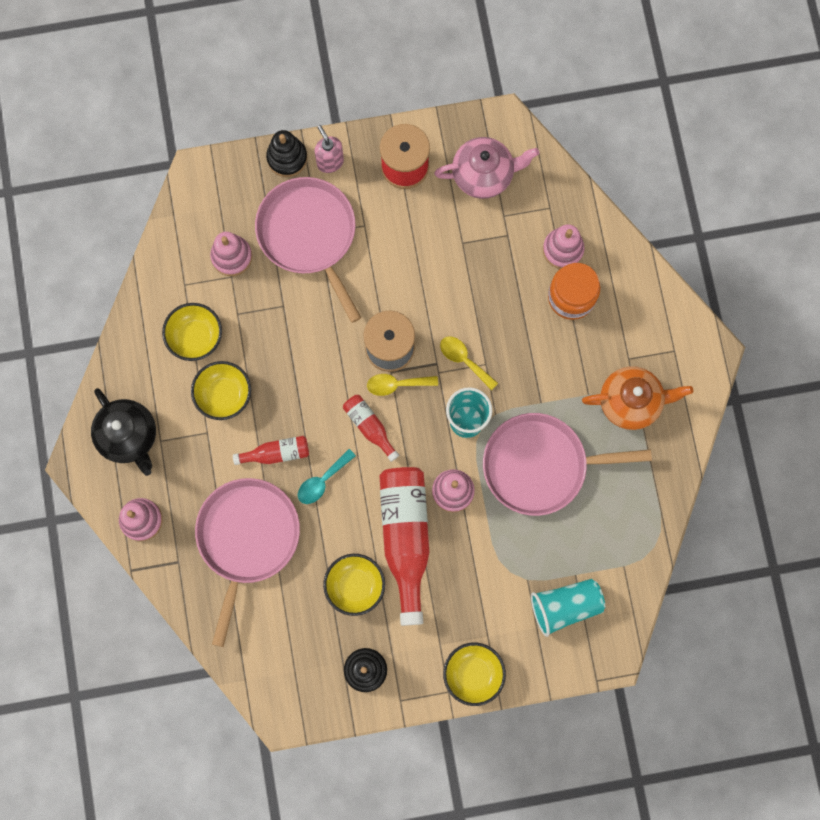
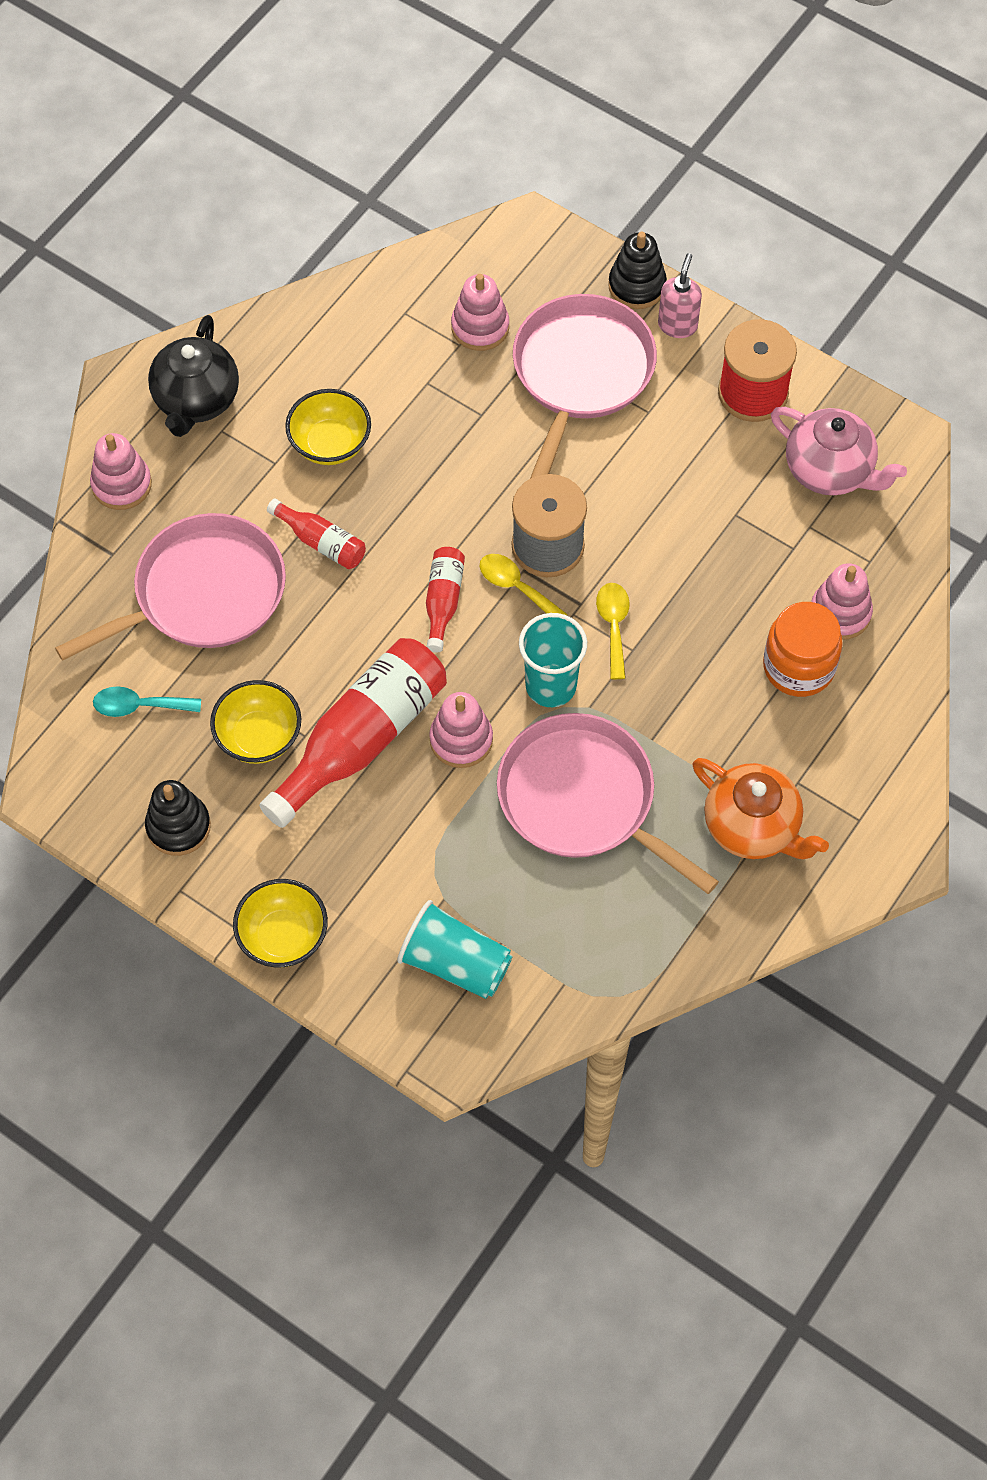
camera: 45 degrees right, 15 degrees down
(195, 337) = (362, 368): yellow bowl -> none
(322, 481) = (338, 609): turquoise spoon -> turquoise spoon (139, 706)

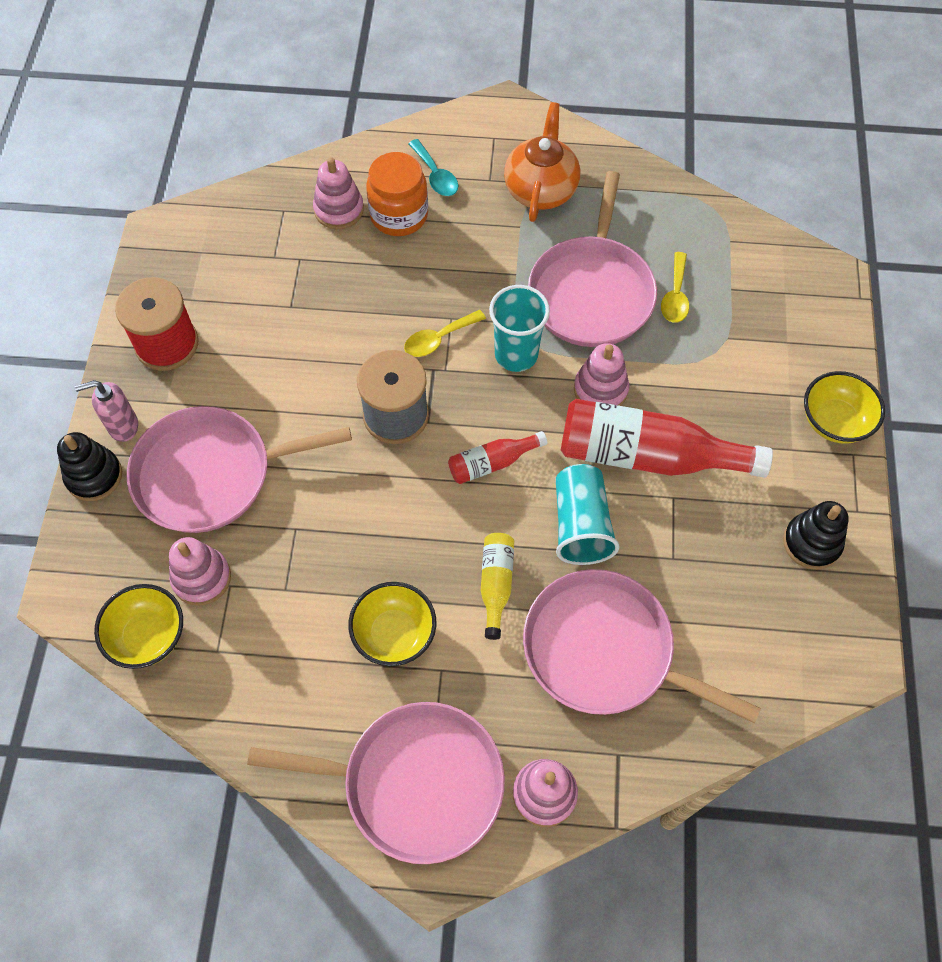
camera: 120 degrees left, 0 degrees up
(139, 706) = (738, 637): turquoise spoon -> turquoise spoon (435, 175)
(196, 400) = (415, 783): black teapot -> pink pan
(259, 737) = (698, 529): yellow bowl -> yellow bowl (148, 636)
(321, 542) = (496, 584): red bottle -> yellow bottle
(455, 963) = (766, 308): turquoise cup -> turquoise cup (580, 525)
(516, 587) = (446, 419): yellow spoon -> yellow spoon (675, 296)
(830, 470) = (215, 265): pink teapot -> none

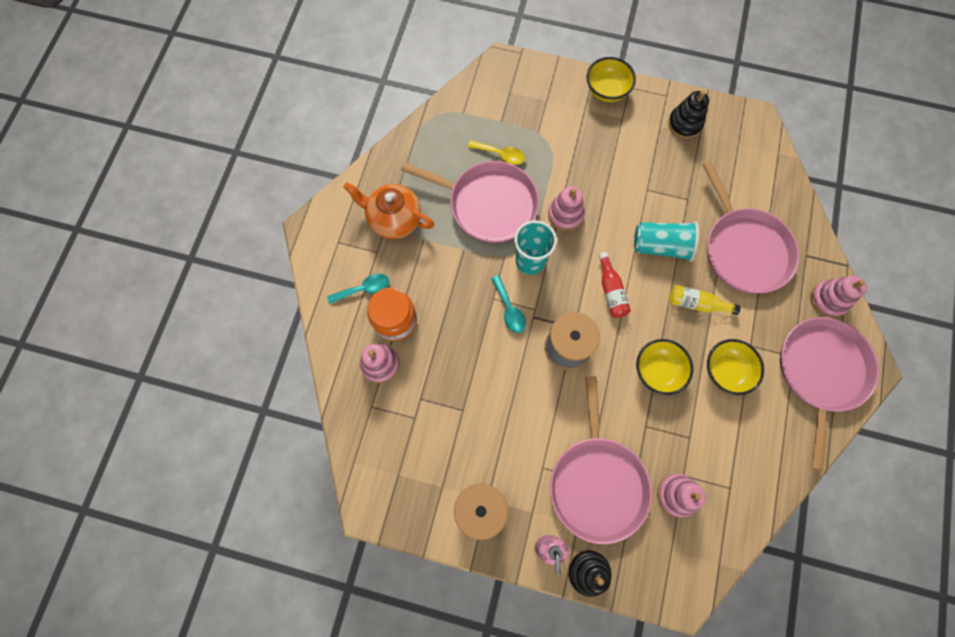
camera: 80 degrees left, 10 degrees up
(148, 636) = (717, 536): yellow bowl -> yellow bowl (657, 370)
(438, 339) = (509, 309): yellow spoon -> turquoise spoon
(605, 651) = (744, 249): pink pan -> pink pan turned 60 degrees counterclockwise
(647, 455) = (617, 197): red bottle -> none

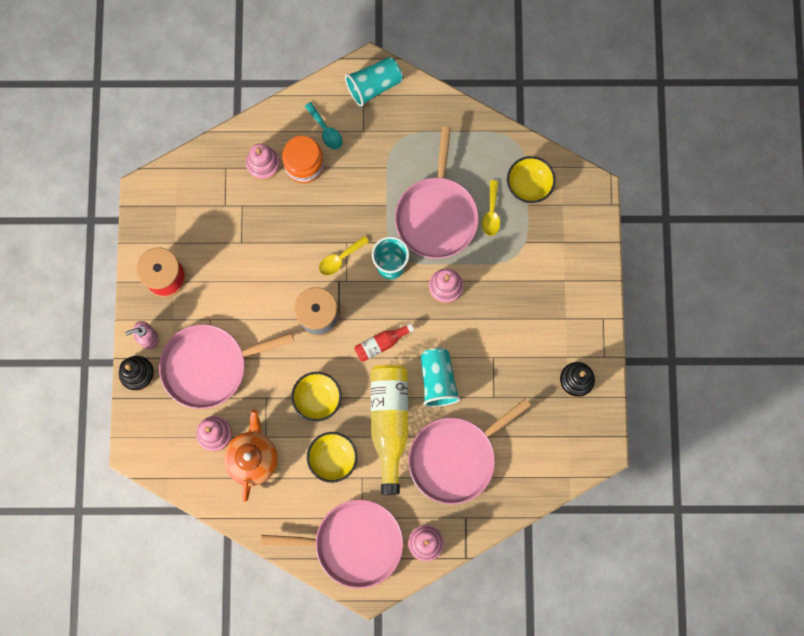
camera: 75 degrees right, 5 degrees up
(331, 229) = (374, 85): none -> turquoise cup
(394, 219) = (398, 136): orange teapot -> orange teapot (253, 458)
(509, 309) = (340, 259): turquoise spoon -> yellow spoon
(606, 90) = (592, 297): yellow bowl -> yellow bowl (529, 185)
(697, 303) = (389, 423): yellow bottle -> yellow bottle, size x2.03

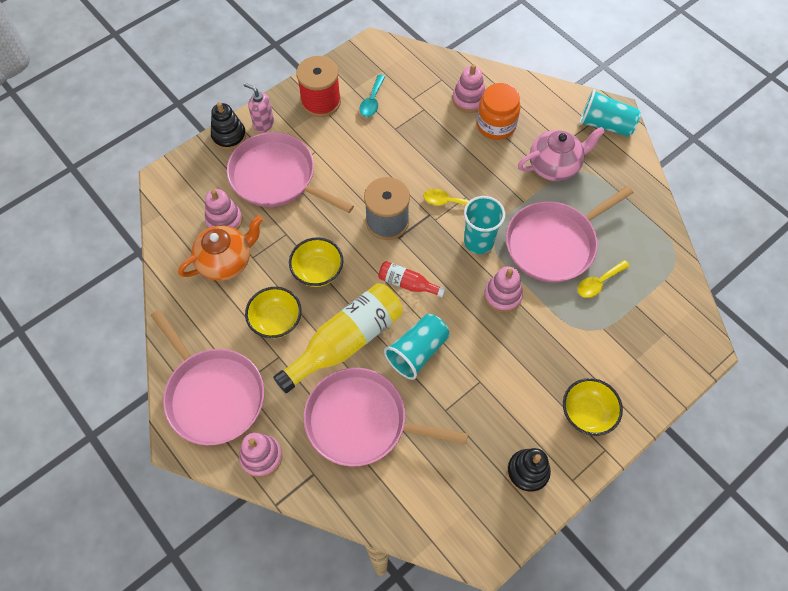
camera: 50 degrees right, 15 degrees down
(326, 130) = (537, 119): turquoise spoon -> turquoise spoon (372, 101)
(376, 156) = (554, 166): none -> pink teapot
(529, 185) = (652, 293): yellow bowl -> yellow bowl (587, 413)

